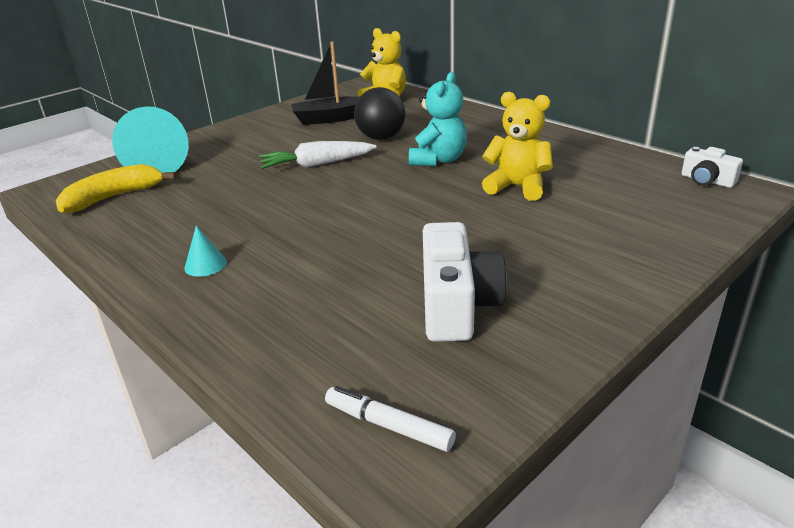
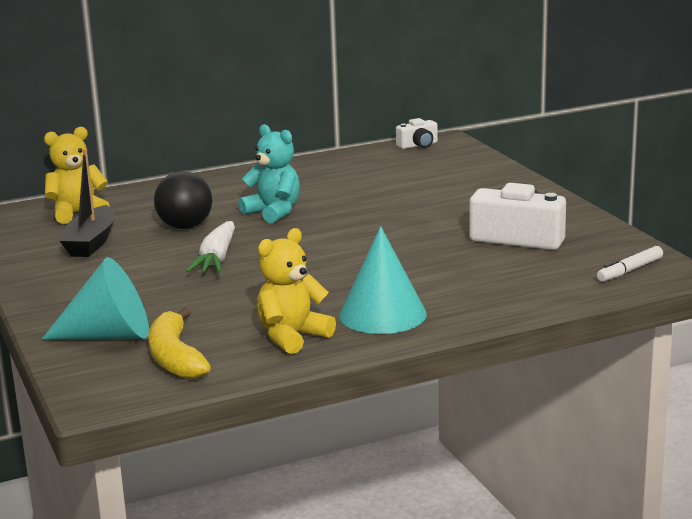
camera: 70 degrees left, 10 degrees down
(205, 265) = (382, 314): turquoise cone -> turquoise cone, size x2.17
(517, 187) = (363, 195): yellow teddy bear -> yellow teddy bear (292, 337)

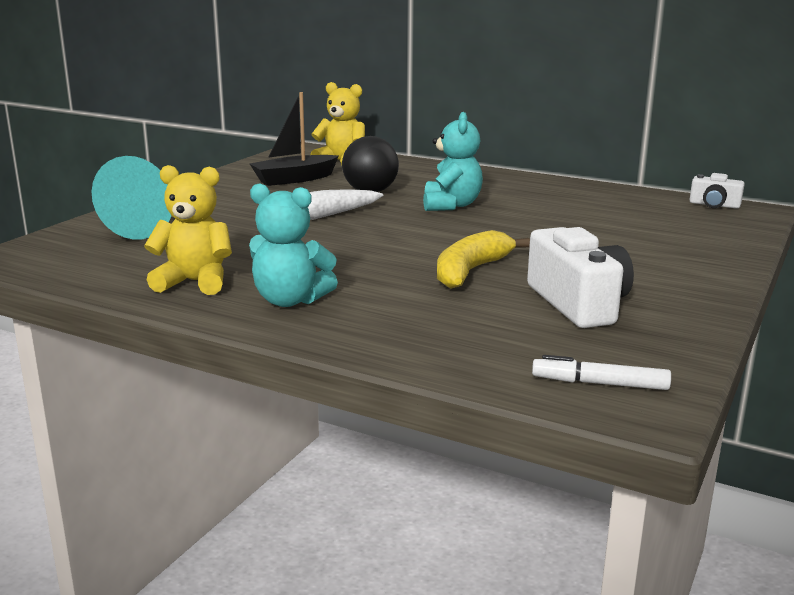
camera: 50 degrees right, 0 degrees up
(175, 357) = (107, 258): yellow banana -> yellow banana (470, 271)
(382, 314) = (290, 300): turquoise cone -> turquoise teddy bear

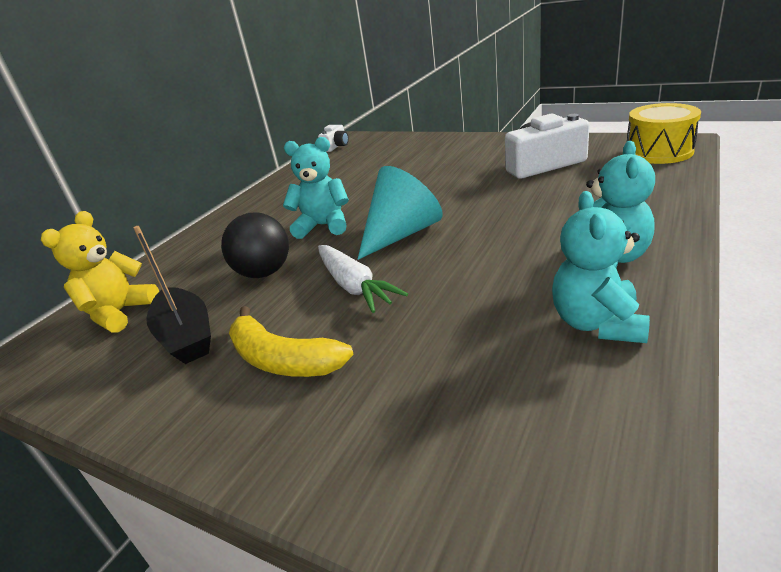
camera: 85 degrees left, 10 degrees up
(128, 229) = (415, 446): turquoise cone -> turquoise cone (401, 234)
(194, 282) = (597, 323): yellow teddy bear -> turquoise teddy bear
(470, 271) = (497, 199): yellow banana -> yellow banana (283, 359)
(600, 383) = (658, 152): white marker -> yellow drum

